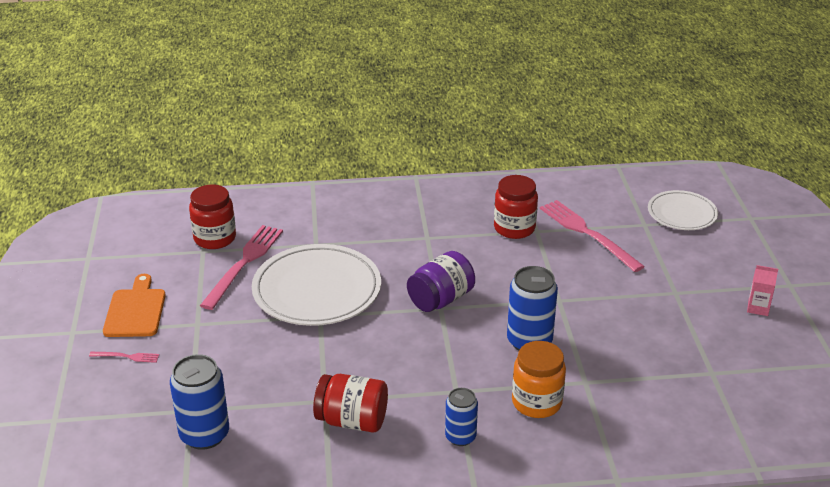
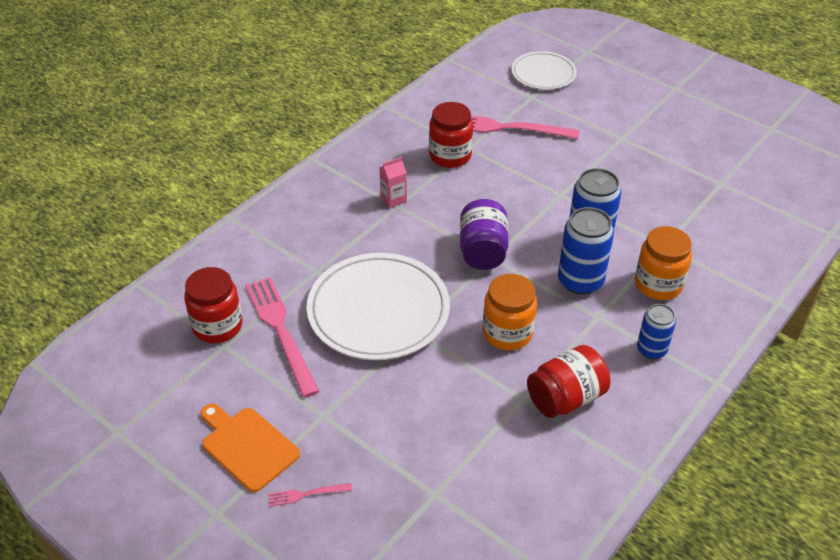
camera: 45 degrees left, 10 degrees up
(127, 357) = (306, 494): pink fork -> pink fork turned 150 degrees counterclockwise
(204, 435) = (478, 504): blue can -> blue can (580, 281)
(377, 357) = (507, 333): none -> orange jar
(758, 308) = (681, 117): pink carton -> pink carton (393, 199)

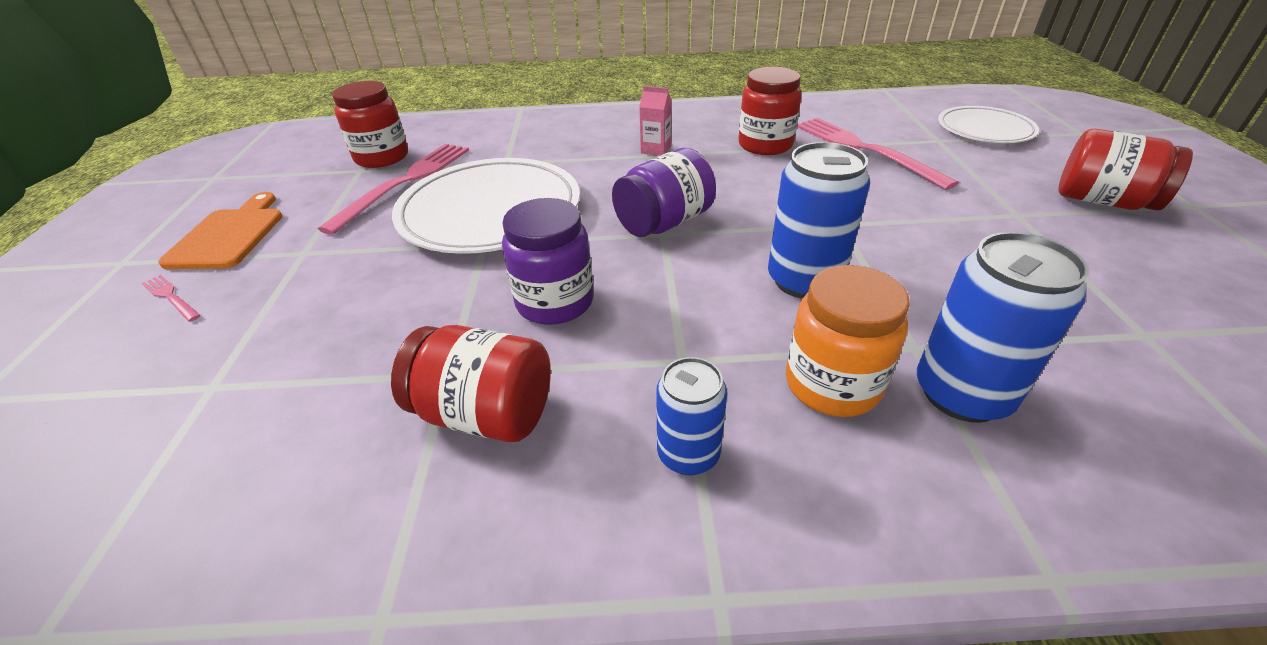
camera: 50 degrees right, 5 degrees down
(507, 333) = (555, 302): orange jar -> purple jar
(580, 281) = (724, 310): blue can -> blue can (961, 393)
(643, 106) = (1102, 201): none -> red jar

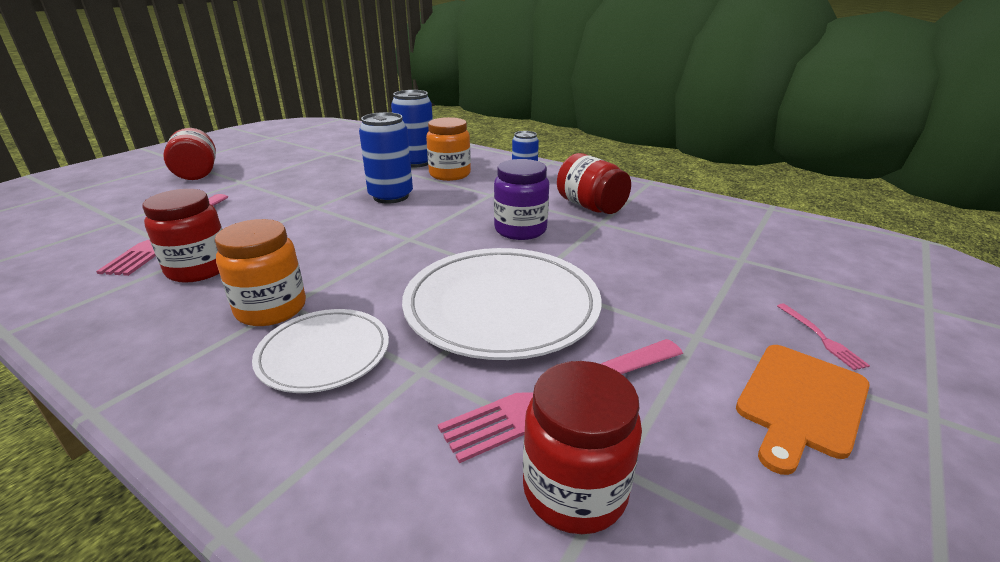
camera: 145 degrees left, 10 degrees down
(656, 149) = (271, 309): pink carton -> orange jar
(664, 223) = (396, 244): purple jar -> none
(984, 129) = (77, 215): white plate -> white plate (324, 354)

